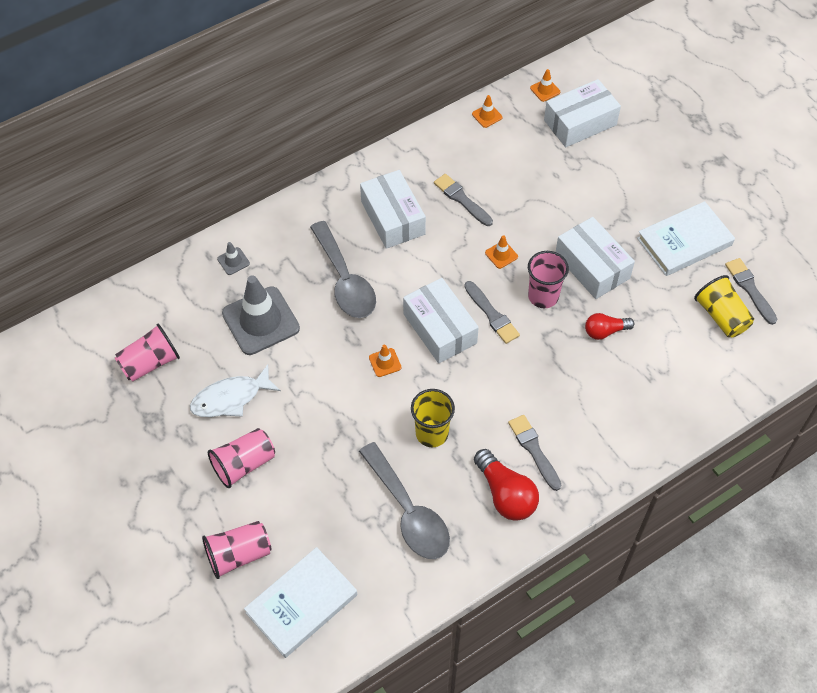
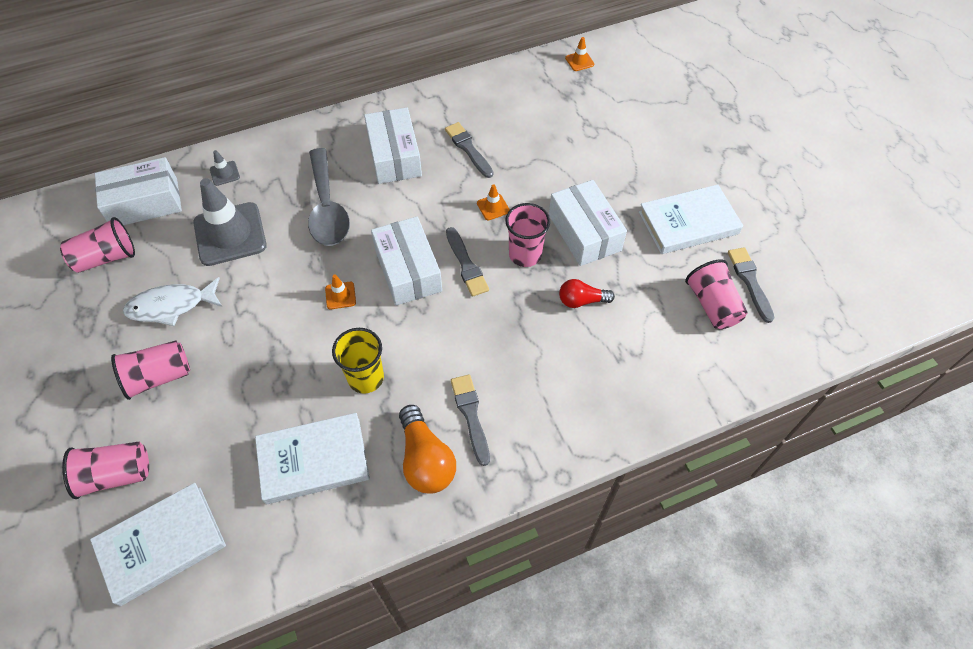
camera: 10 degrees right, 0 degrees up
(408, 512) = (313, 460): grey spoon -> white book
(487, 116) = (516, 76): orange traffic cone -> none
(505, 494) = (425, 459): red light bulb -> orange light bulb
(580, 122) = (607, 95): white box -> white box (145, 203)
(721, 316) = (712, 305): yellow cup -> pink cup

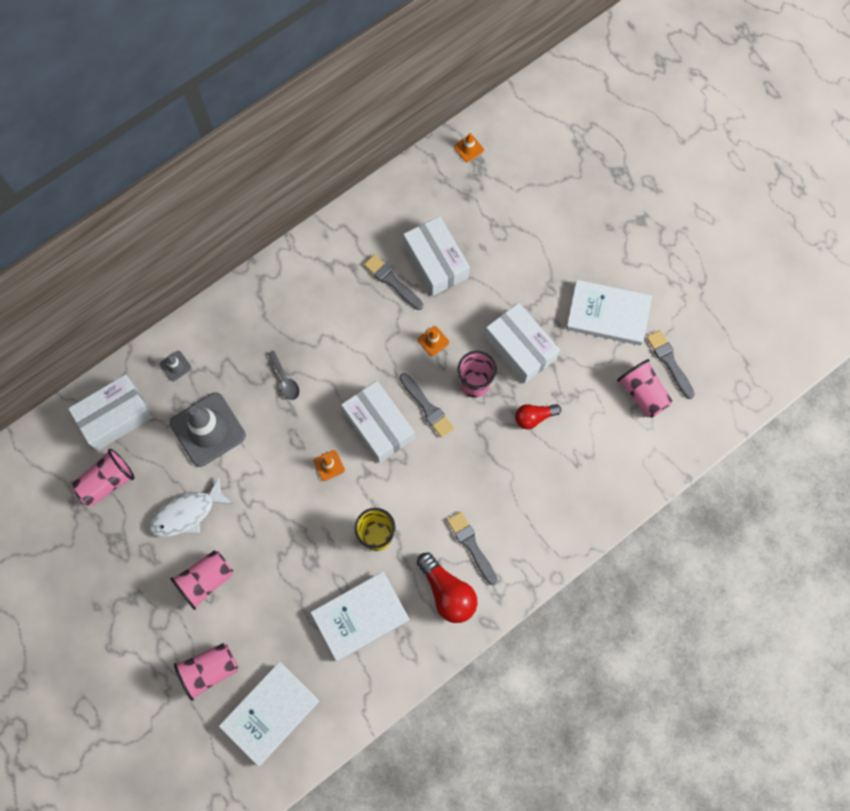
camera: 15 degrees left, 15 degrees up
(327, 208) = (285, 380): grey spoon -> grey spoon, size x0.46
(394, 156) = (326, 307): white box -> white box (435, 262)
(425, 459) = (447, 592): orange light bulb -> red light bulb
(688, 223) = (607, 314): white book -> white book turned 45 degrees clockwise

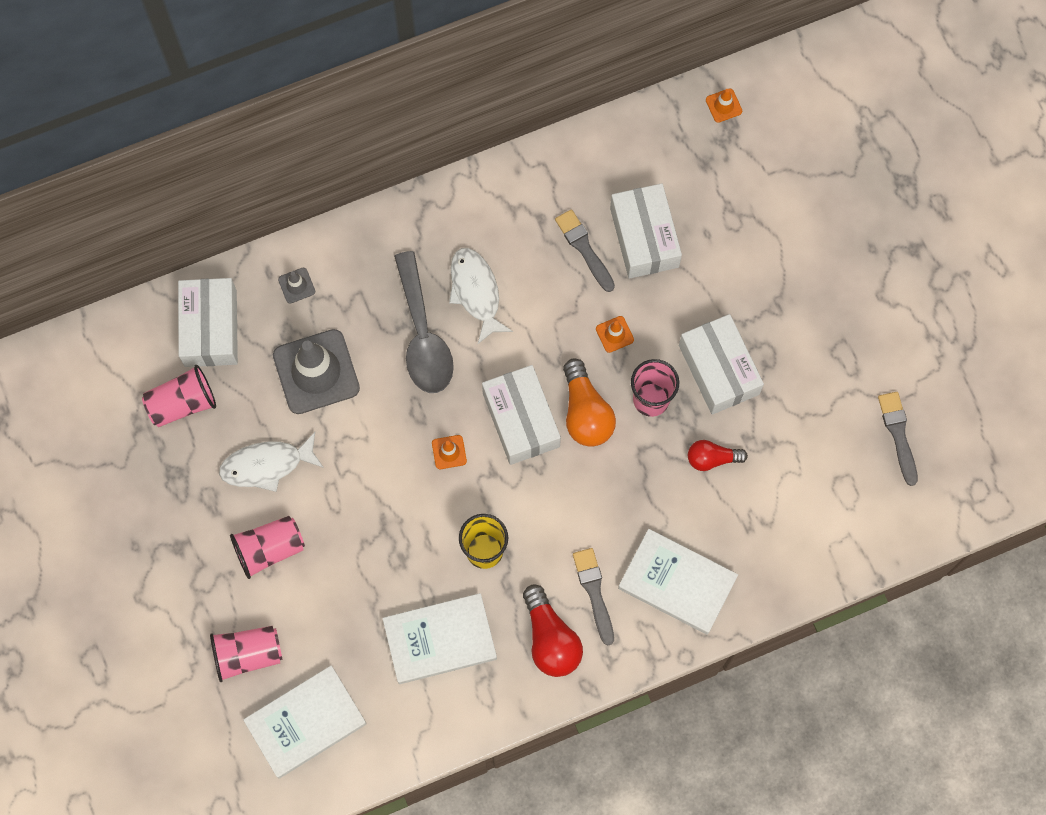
camera: 15 degrees right, 0 degrees up
(115, 416) = (210, 328): white box -> white box turned 75 degrees counterclockwise
(285, 380) = (423, 336): grey spoon -> grey spoon, size x2.16
(317, 335) = (476, 292): none -> white fish
(427, 407) = (585, 412): grey brush -> orange light bulb
(607, 314) = (838, 356): white book -> white book (677, 583)
(642, 393) = (853, 464): pink cup -> none

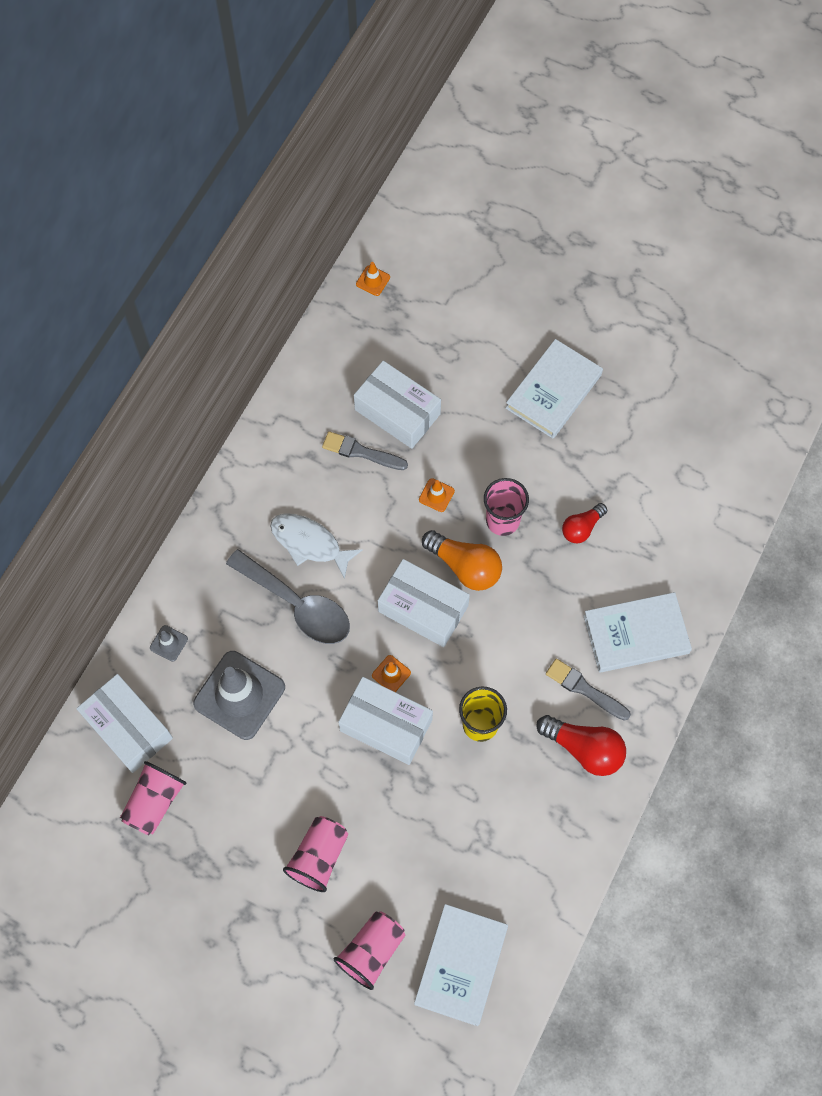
camera: 40 degrees left, 5 degrees down
(267, 465) = (261, 795): white fish -> none
(440, 639) = (505, 817): white book -> white book (553, 391)
(718, 369) = (531, 463): white box -> white box (386, 725)
(898, 434) = (690, 411): grey brush -> none

